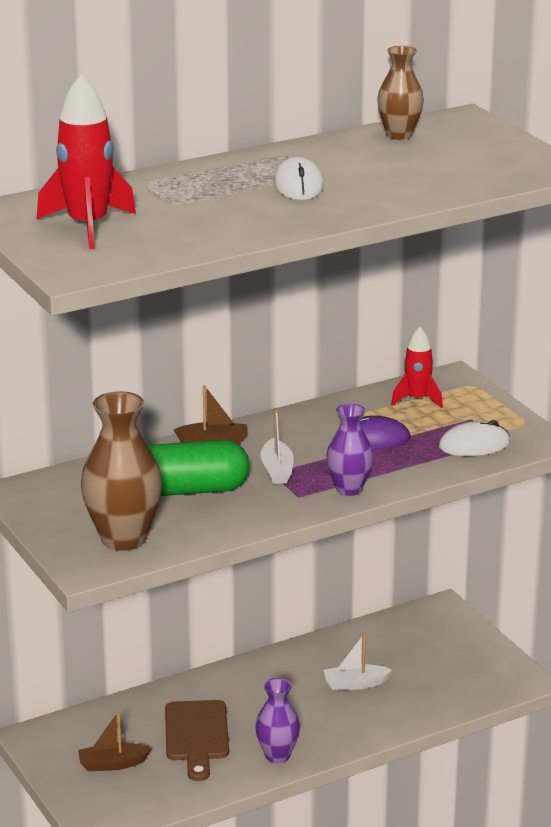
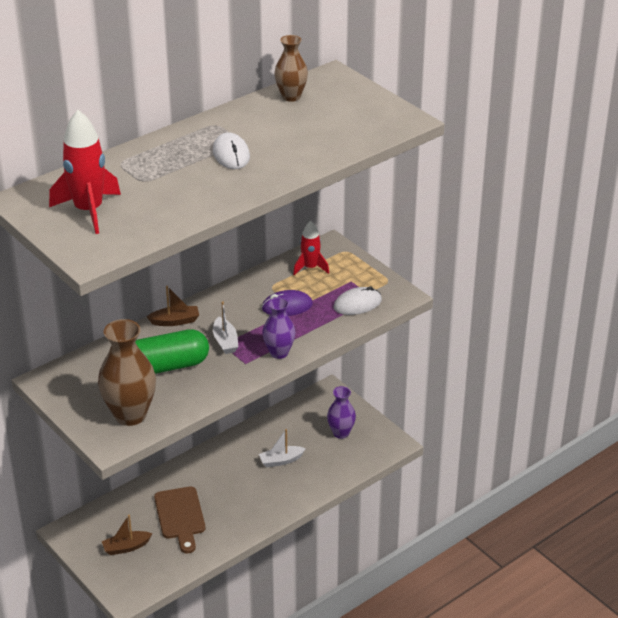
camera: 10 degrees left, 10 degrees up
(277, 755) = (239, 525): purple vase -> purple vase (341, 433)

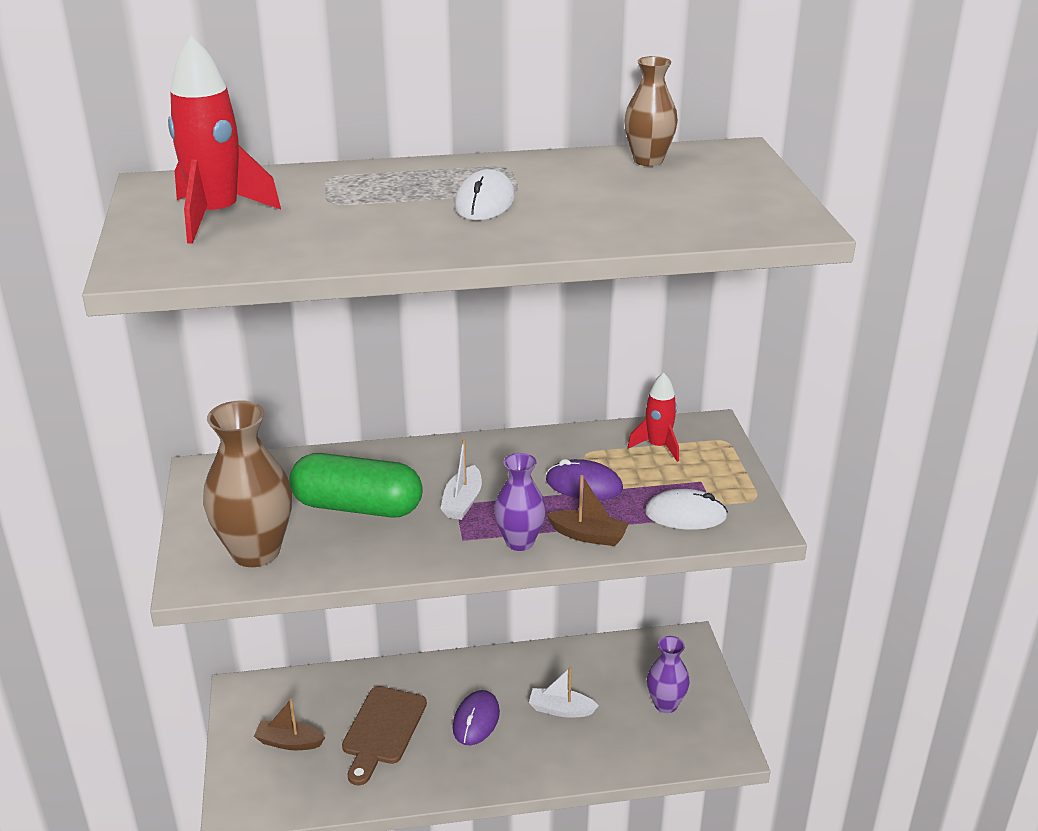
camera: 30 degrees right, 5 degrees down
(175, 321) = (424, 455): brown boat -> brown boat (588, 535)
(234, 487) = (476, 720): none -> purple mouse

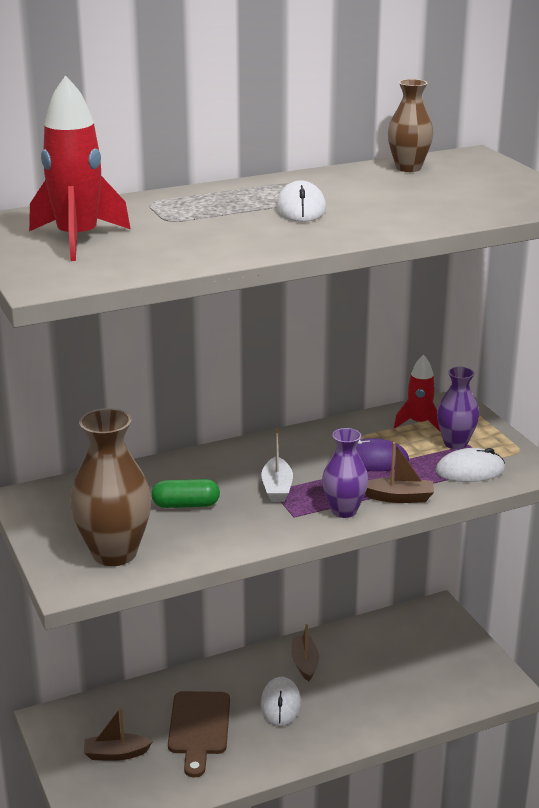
camera: 15 degrees left, 5 degrees down
(357, 507) = (186, 505): green capsule -> green capsule, size x0.55
(476, 720) = (280, 704): purple mouse -> white mouse
(520, 678) = (304, 663): none -> brown boat
(561, 709) = (352, 682): white boat -> none
(665, 704) = (440, 661): purple vase -> purple vase (455, 443)

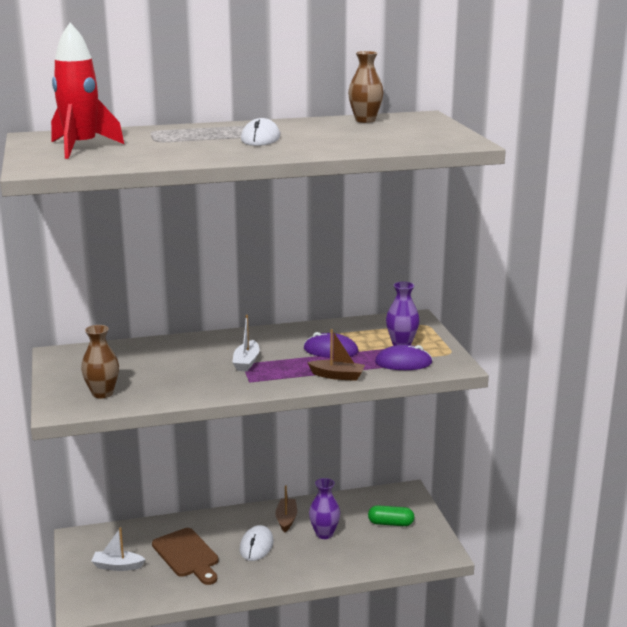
camera: 10 degrees right, 5 degrees down
(114, 553) = (102, 393): brown vase -> brown vase, size x0.61
(116, 754) = (117, 566): brown boat -> white boat
(186, 505) = (172, 367): green capsule -> green capsule (390, 523)
(199, 728) = (187, 555): brown cutting board -> brown cutting board turned 45 degrees counterclockwise
(344, 511) = (289, 381): purple vase -> purple vase (324, 534)
(419, 423) = (380, 329): red rocket -> none
(470, 470) = (403, 363): white mouse -> purple mouse

